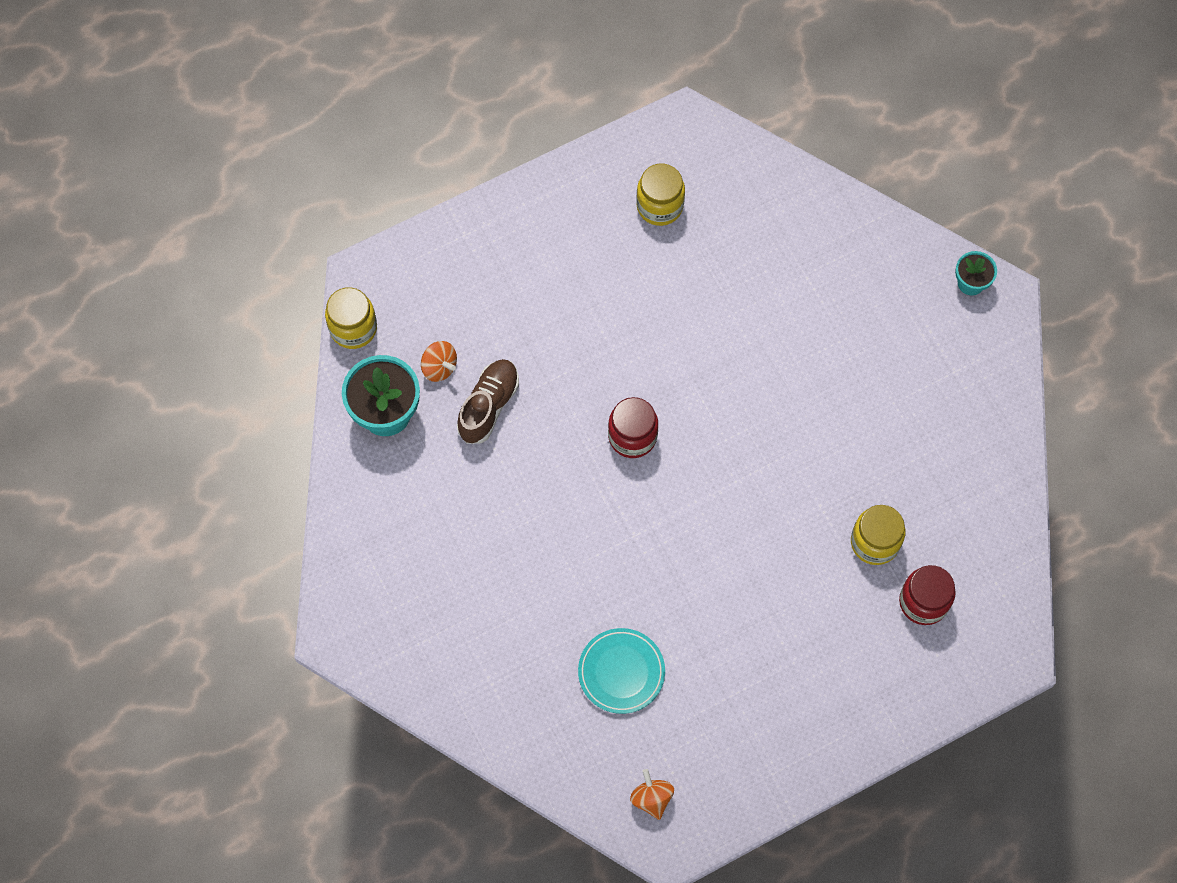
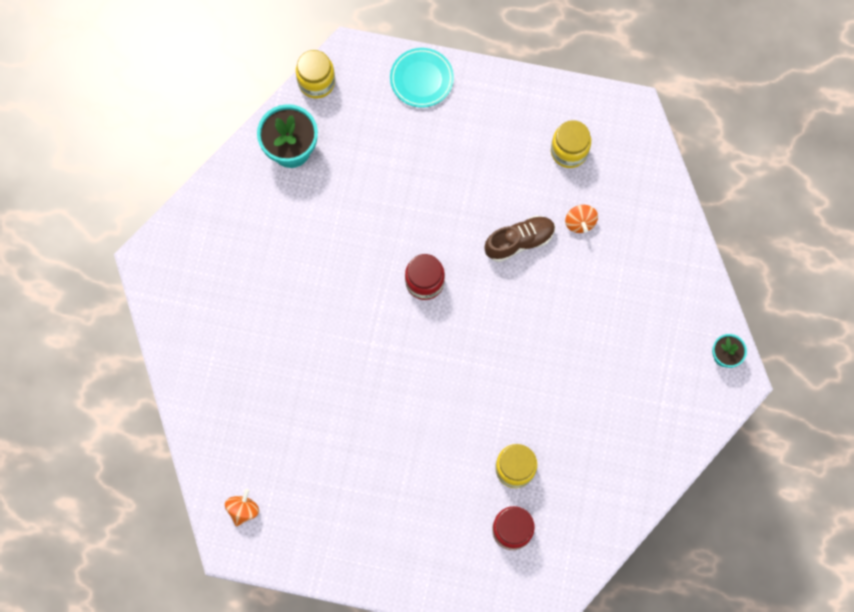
camera: 40 degrees right, 5 degrees up
(439, 367) = (346, 146): orange spinning top -> orange spinning top (580, 222)
(488, 406) = (355, 194): brown shoe -> brown shoe (519, 241)
(621, 672) = (292, 420): turquoise plate -> turquoise plate (421, 79)

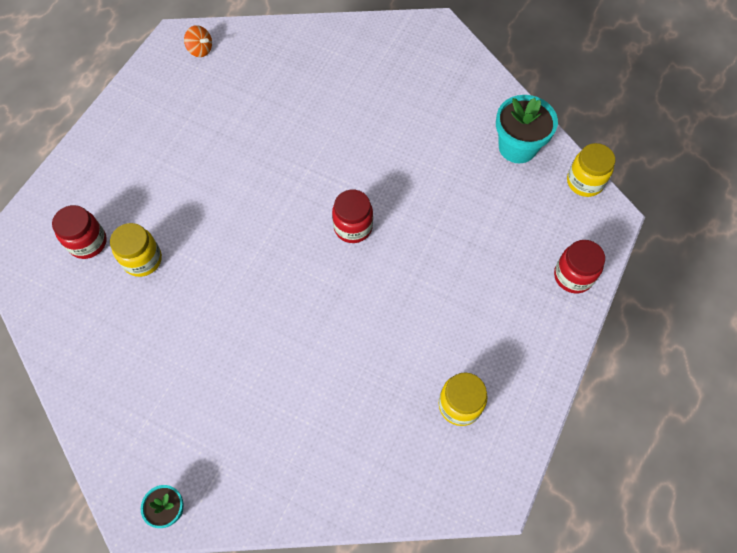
camera: 105 degrees right, 10 degrees down
(421, 79) = (573, 276): turquoise plate -> red jar
(519, 241) = (369, 325): brown shoe -> none
(580, 222) = (373, 393): orange spinning top -> none

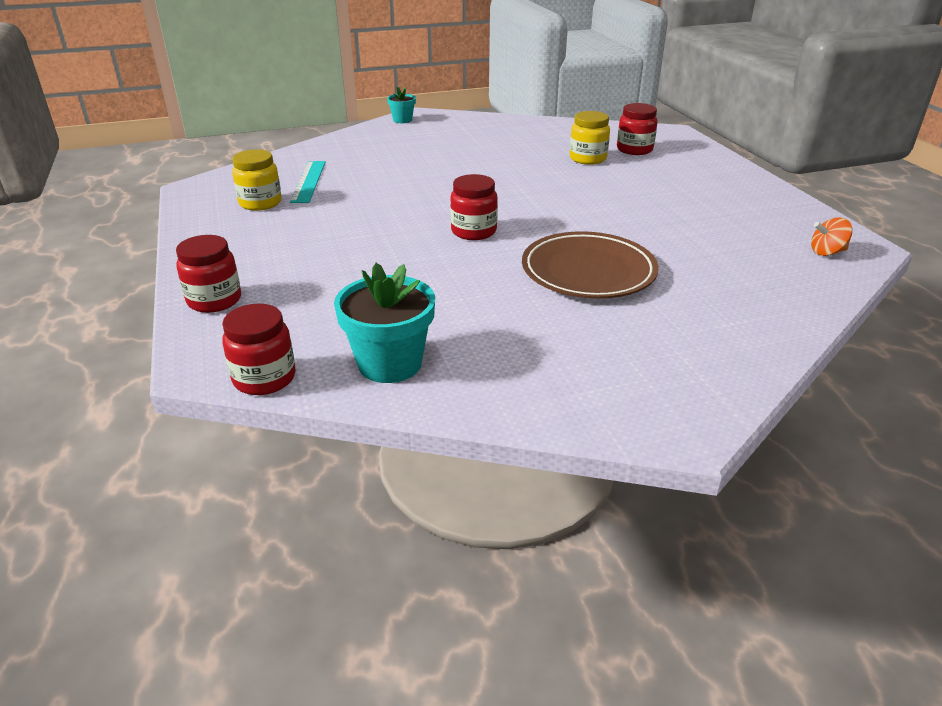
camera: 135 degrees right, 30 degrees down
(342, 135) = (588, 272): none -> brown plate
(391, 418) = (308, 181): none -> turquoise ruler
(584, 182) = (264, 378): yellow jar -> red jar

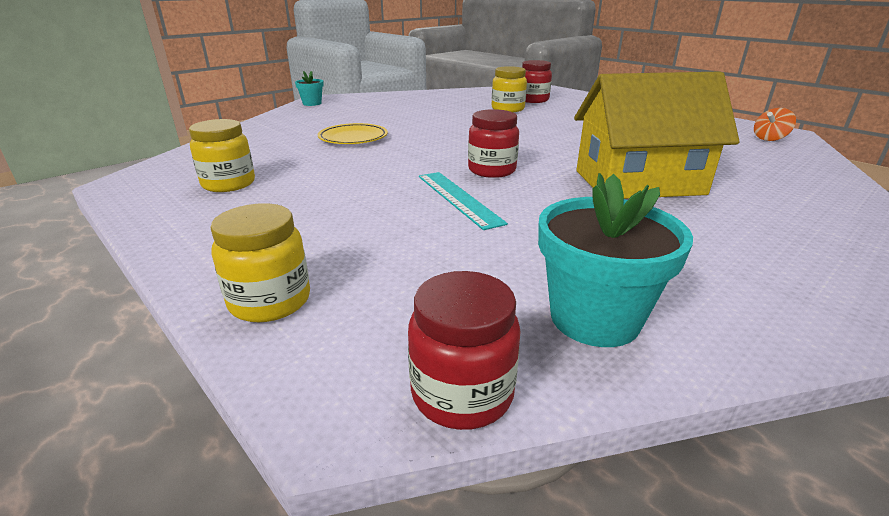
camera: 25 degrees left, 5 degrees down
(214, 300) = (270, 301): red jar -> yellow jar
(308, 181) = (267, 157): turquoise ruler -> turquoise ruler (458, 198)
(396, 172) = (353, 138): none -> yellow plate
(588, 272) = (638, 182): brown plate -> yellow house

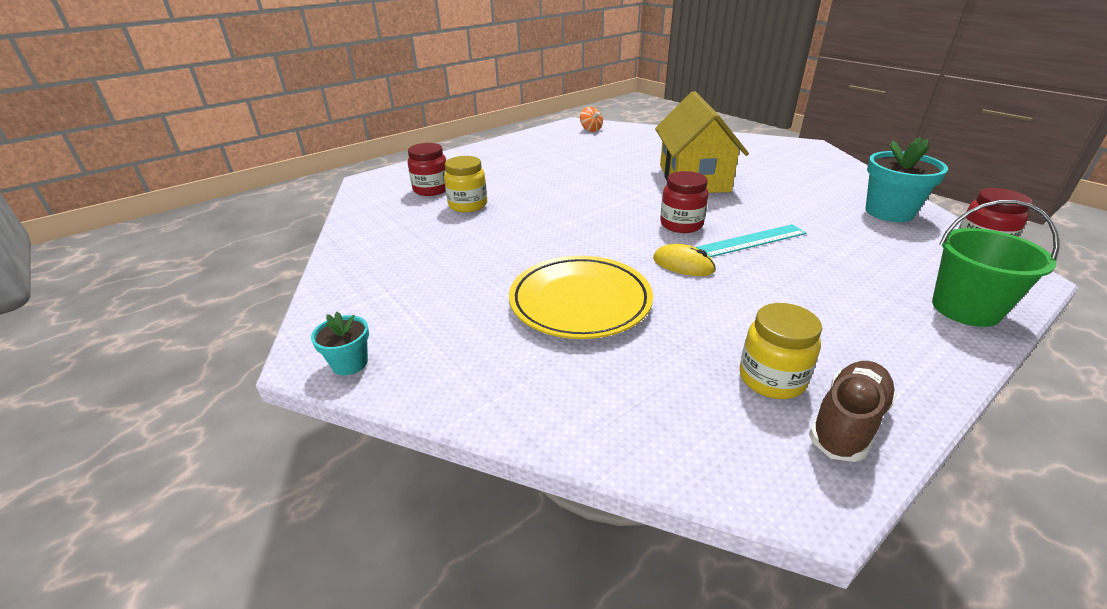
camera: 85 degrees left, 5 degrees up
(164, 201) = (847, 422): none -> brown shoe
(270, 301) = (965, 309): yellow jar -> green bucket
(353, 138) = (580, 302): yellow plate -> yellow plate, size x1.56
(405, 167) = (683, 265): none -> yellow mouse

